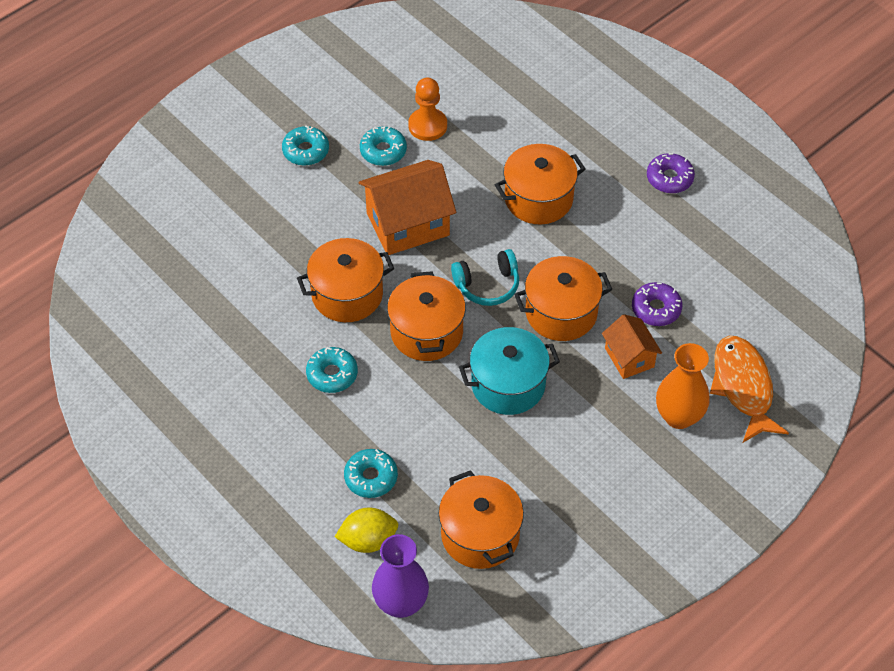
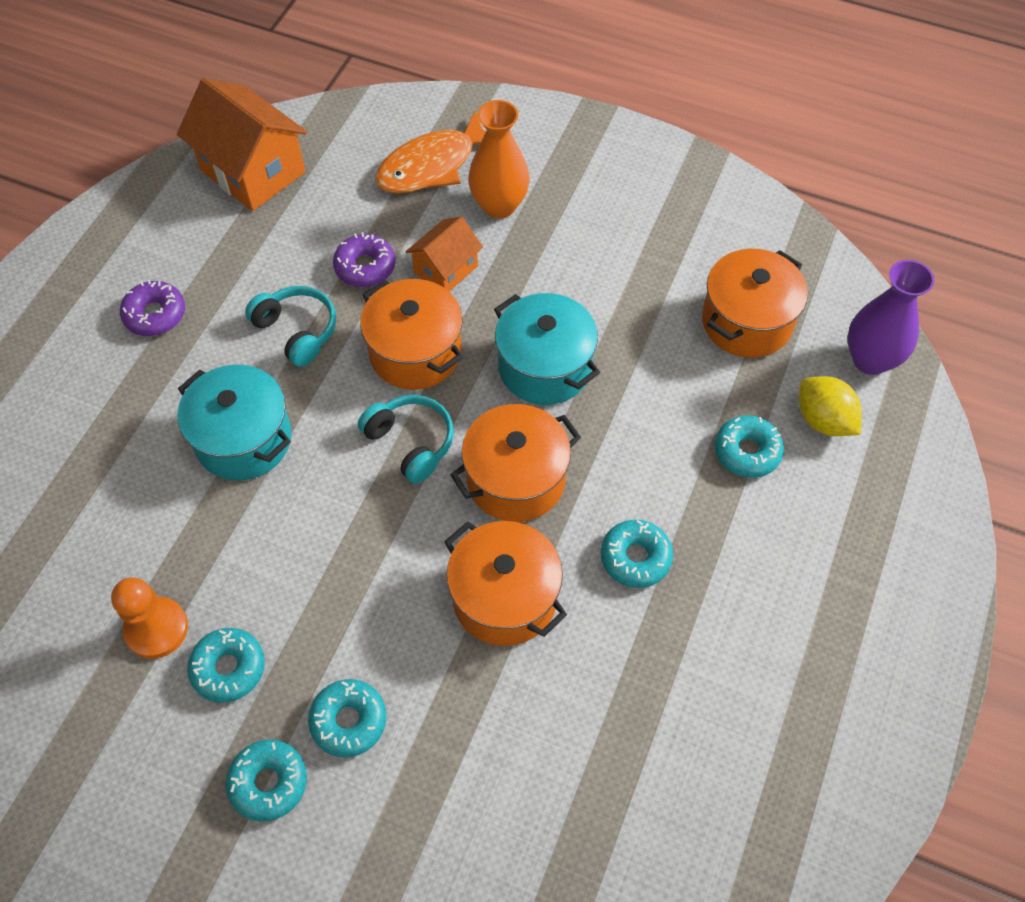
camera: 115 degrees left, 5 degrees up
(318, 195) = (348, 721): none -> turquoise donut
(408, 224) = (352, 576): orange house -> orange house (253, 171)
(538, 198) = (244, 439): orange pot -> turquoise pot
(615, 251) = (297, 331): none -> turquoise headphones

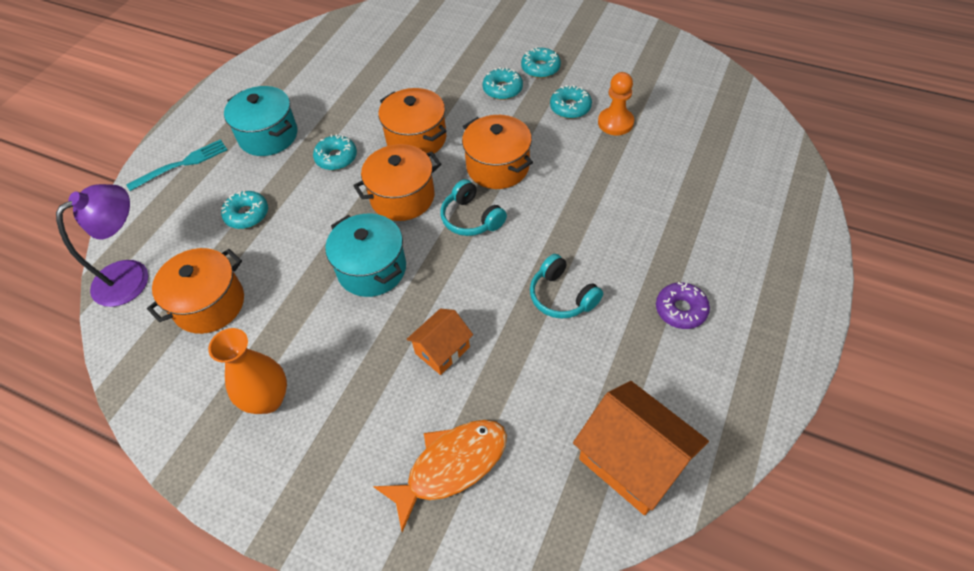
camera: 175 degrees left, 5 degrees down
(244, 439) = (587, 219): turquoise pot -> turquoise pot (268, 136)
(365, 267) = (511, 353): purple donut -> none
(415, 352) = (468, 279): orange pot -> orange pot (497, 167)
(499, 205) = (390, 417): orange vase -> orange vase (268, 399)
(823, 420) = (187, 234): yellow lemon -> none
(870, 359) = (132, 275): purple vase -> purple lamp
(893, 548) = (182, 164): none -> turquoise fork

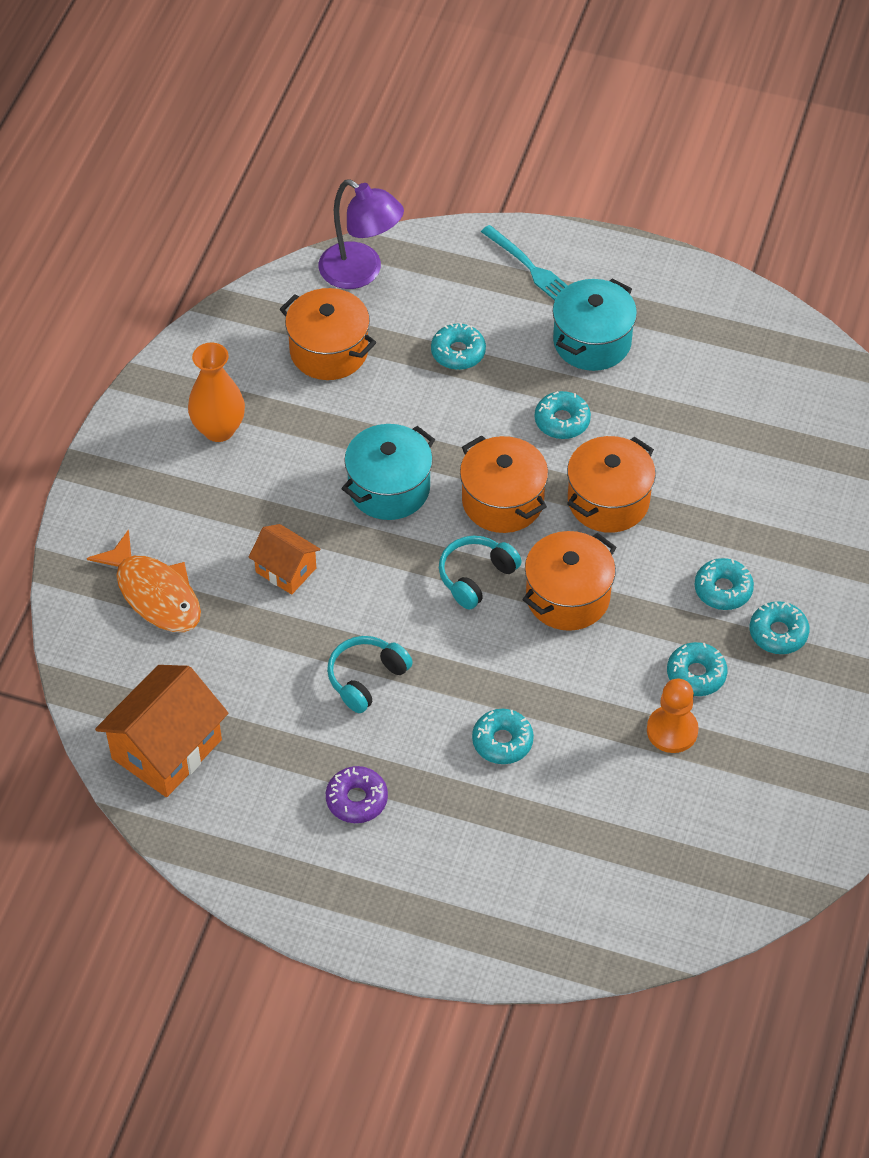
camera: 80 degrees right, 0 degrees up
(624, 213) = (502, 741): none -> turquoise donut

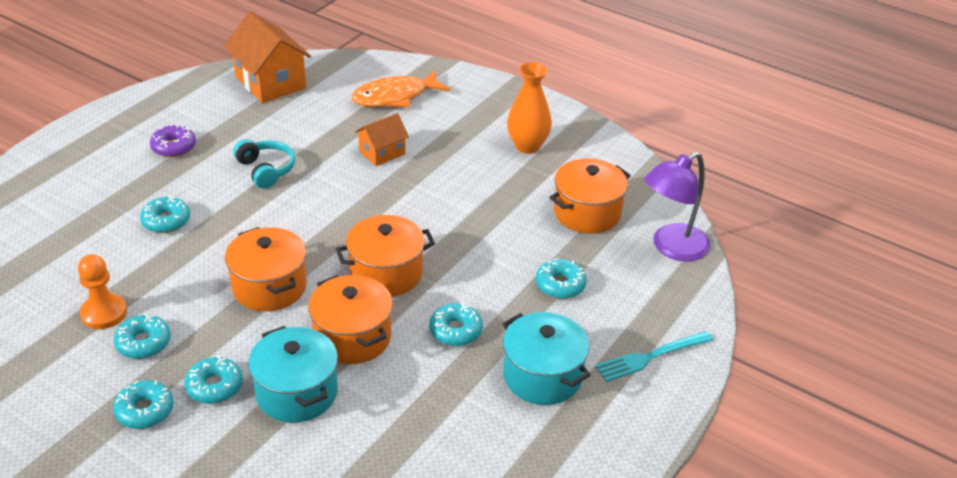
camera: 105 degrees right, 15 degrees down
(389, 488) = (431, 215): turquoise pot -> turquoise pot (297, 392)
(476, 577) = (320, 241): turquoise headphones -> none

